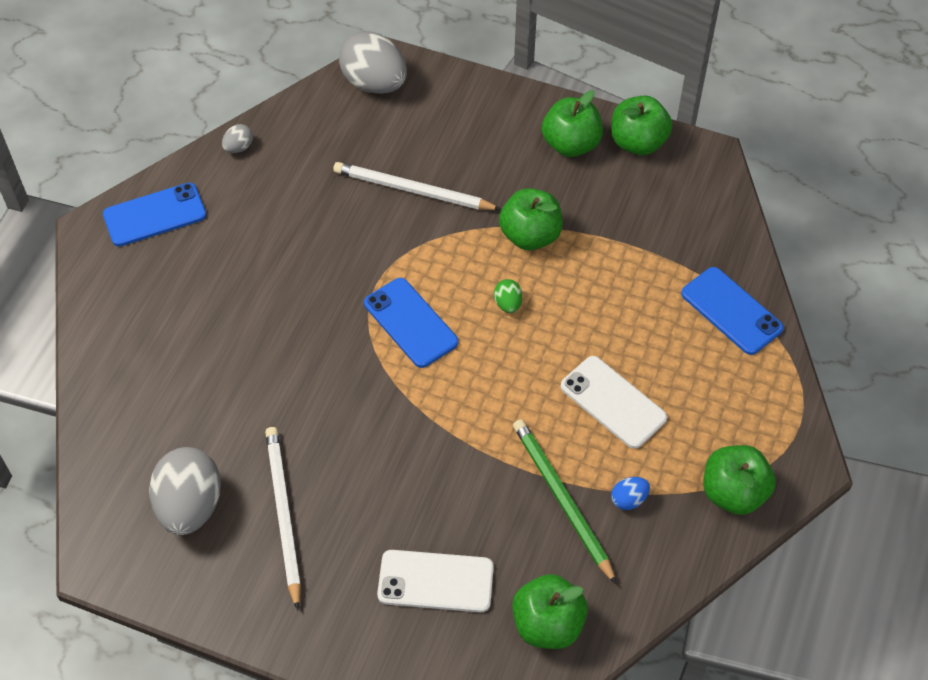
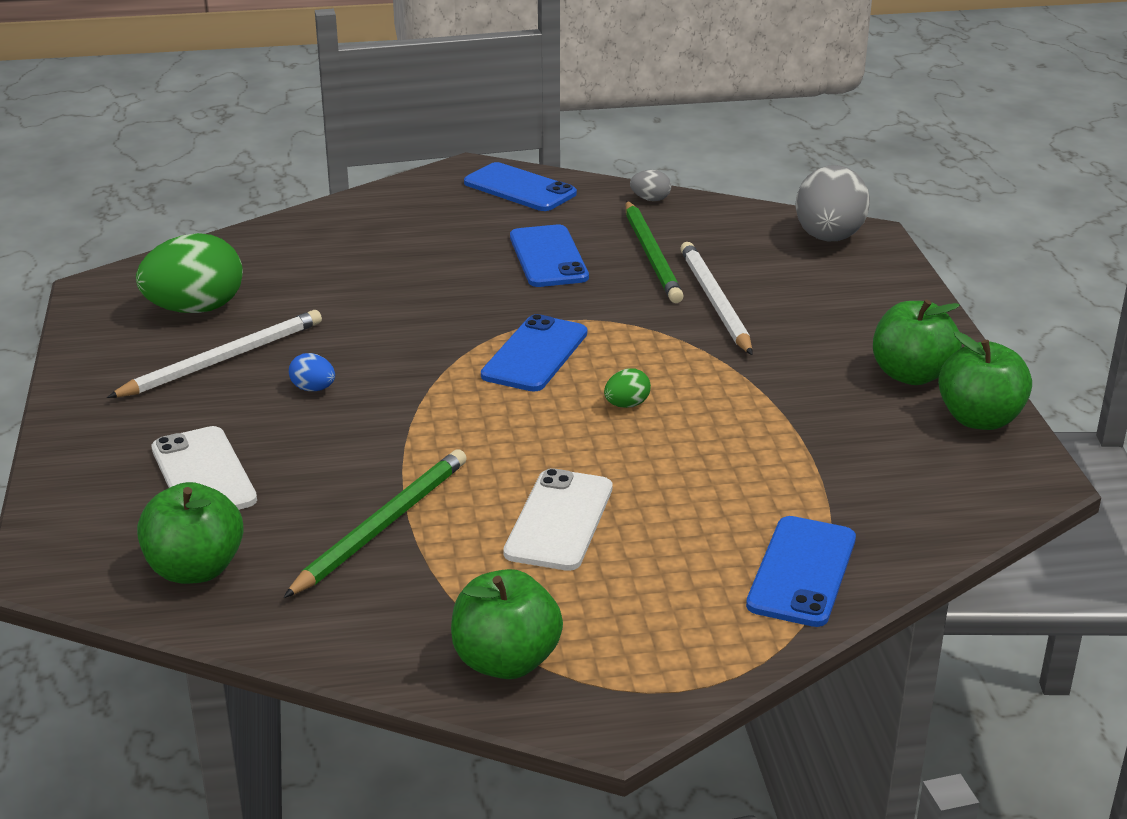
camera: 60 degrees right, 25 degrees down
(190, 506) = (195, 309): grey egg -> green egg
(279, 250) = (548, 257): none -> blue phone
(323, 190) = (652, 255): none -> green pencil
(530, 236) = (741, 389): green apple -> none
(628, 499) = (423, 576): blue egg -> blue egg (313, 389)

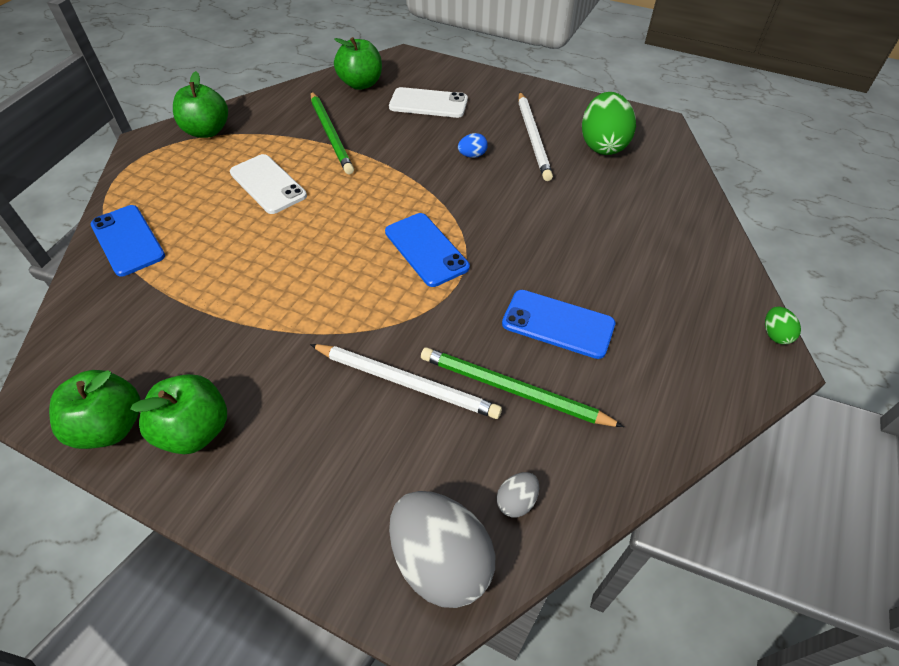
camera: 125 degrees right, 20 degrees up
(520, 188) = (708, 374): blue phone -> none
(626, 405) = (331, 259): green egg -> green egg (775, 334)
(650, 199) = (628, 460): grey egg -> grey egg (516, 501)

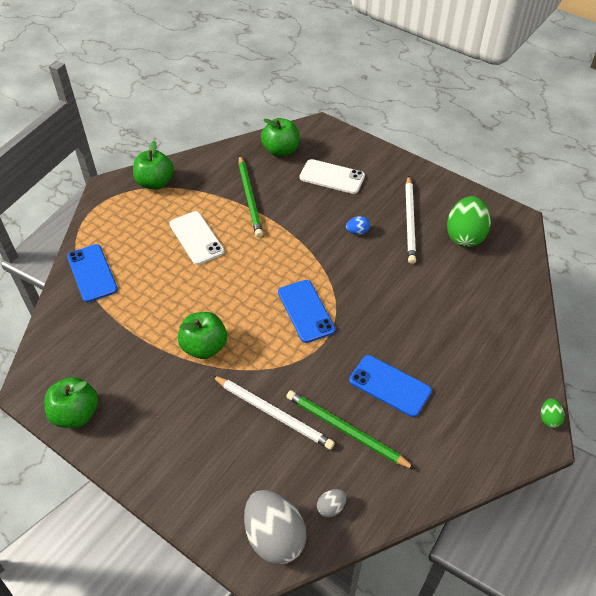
camera: 10 degrees right, 0 degrees up
(196, 431) = (130, 425): green apple -> green apple (204, 347)

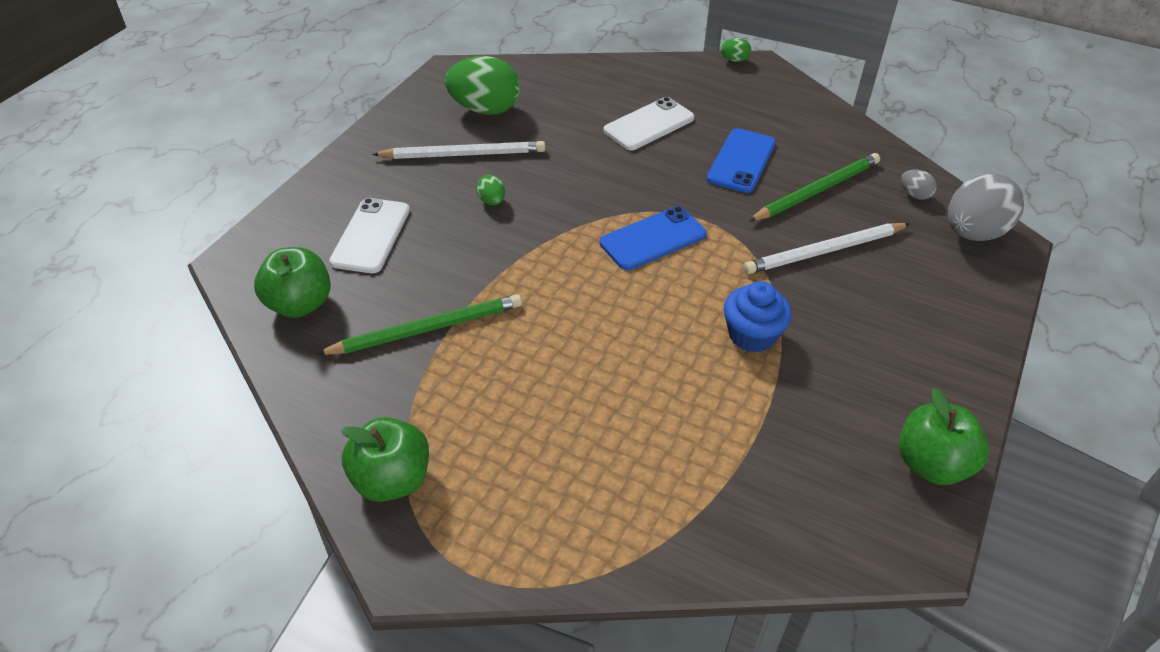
camera: 100 degrees left, 5 degrees down
(92, 273) = (651, 525): blue phone -> none
(196, 238) = (534, 385): white phone -> white phone (649, 124)
(204, 347) = (752, 335): green apple -> blue cupcake
(273, 413) = (824, 251): white pencil -> white pencil turned 135 degrees counterclockwise
(345, 430) = (817, 190): green pencil -> green pencil turned 150 degrees counterclockwise
(357, 232) = (491, 201): blue egg -> green egg

